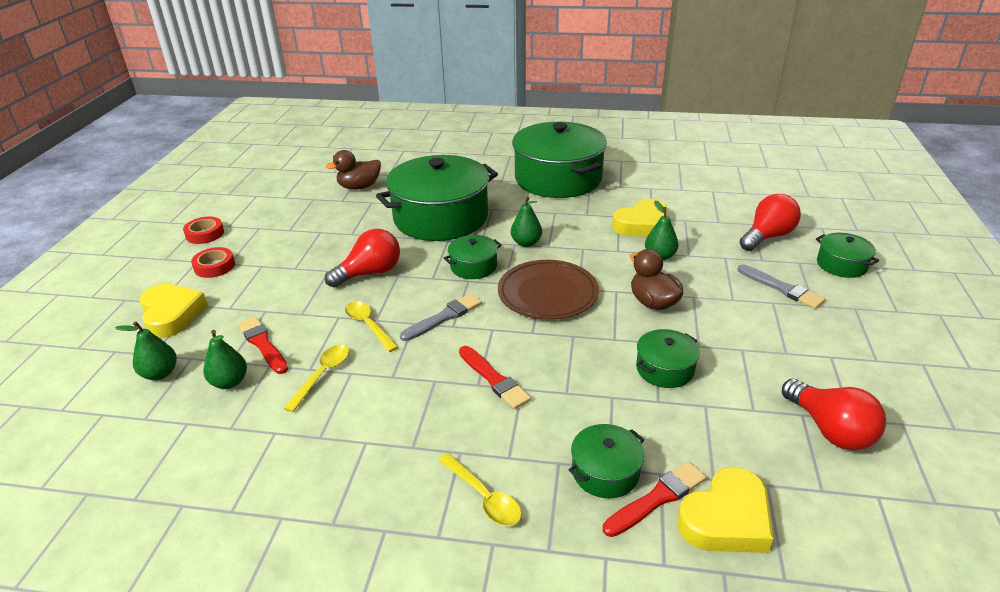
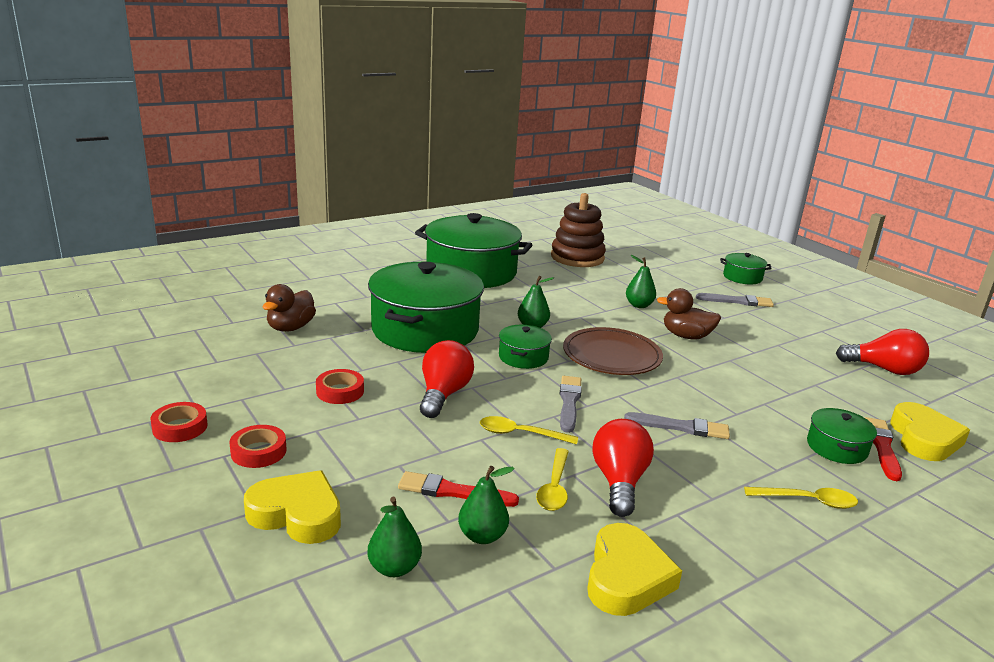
camera: 45 degrees left, 10 degrees down
(314, 244) = (340, 391): none -> red tape
(322, 375) = (554, 487): yellow spoon -> yellow spoon turned 150 degrees counterclockwise
(494, 379) = (681, 427): red brush -> grey brush
(642, 225) = (591, 288): yellow heart -> yellow heart (626, 577)
(665, 369) = (761, 373): green pot -> none
(681, 191) = (577, 257): none -> brown stacking toy
(767, 237) = (678, 272): red light bulb -> red light bulb (619, 482)

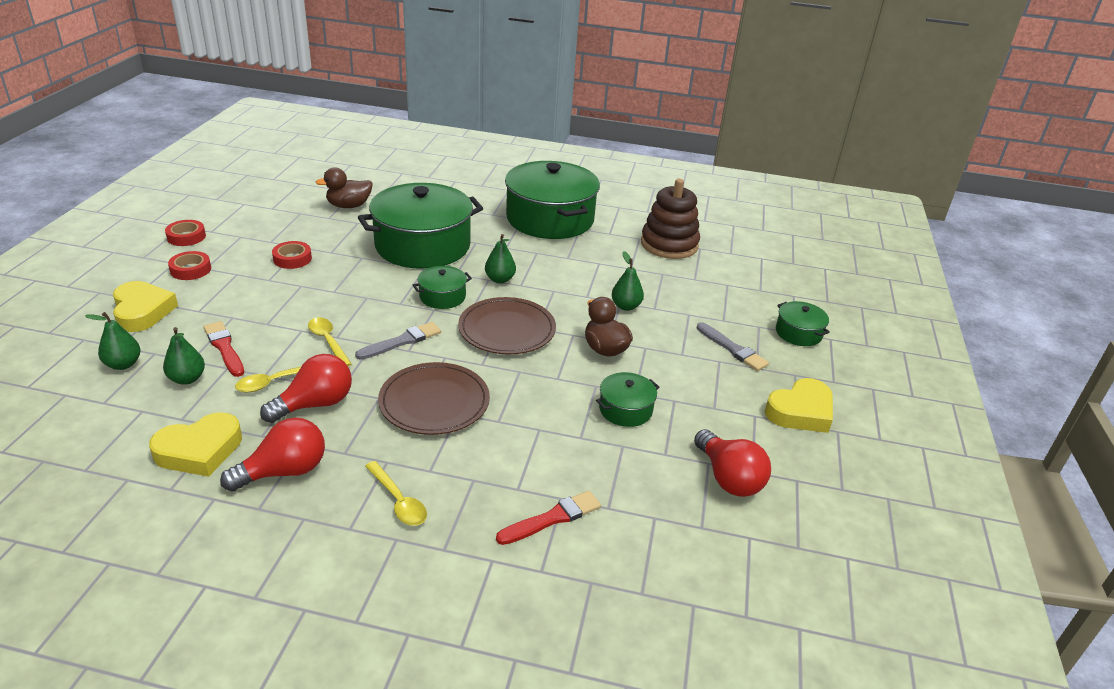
camera: 45 degrees right, 10 degrees up
(443, 394) = (340, 292): red light bulb -> red light bulb (284, 472)
(681, 427) = (434, 402): grey brush -> brown plate
(836, 447) = (513, 492): green pot -> green pot (625, 409)
(924, 439) = (608, 541): yellow heart -> yellow heart (800, 411)

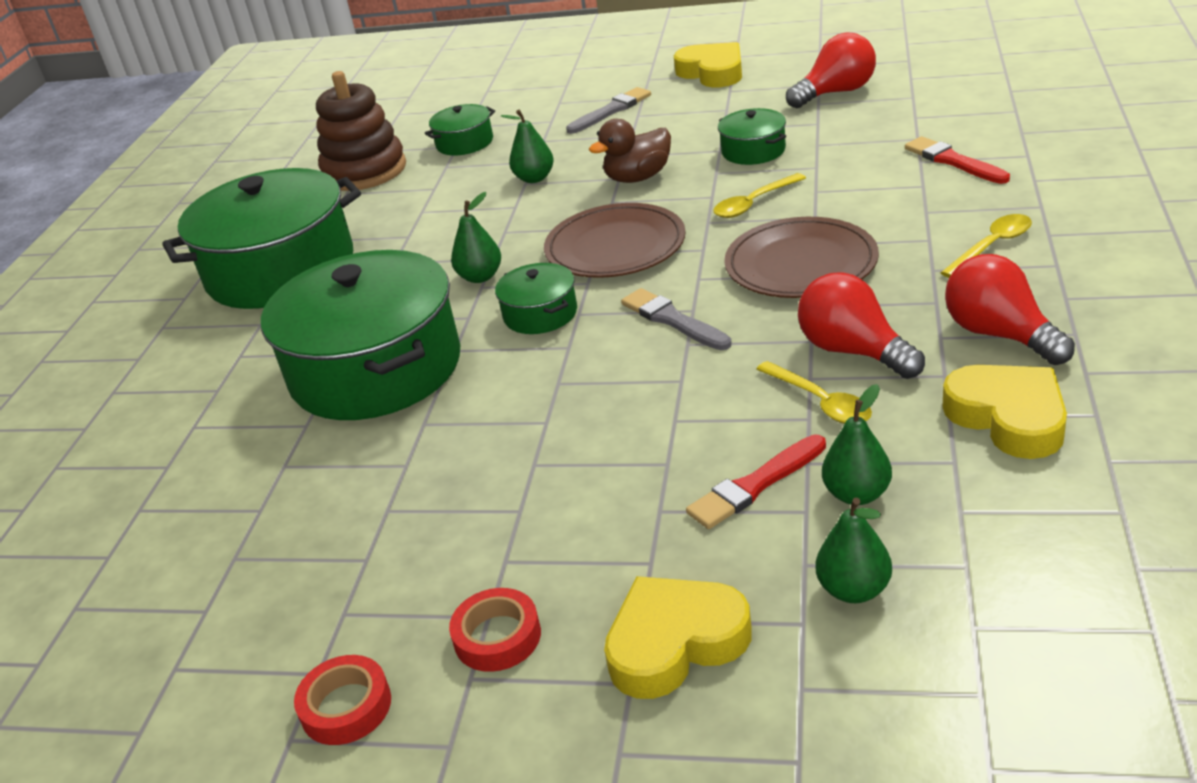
camera: 85 degrees left, 0 degrees up
(292, 259) = (436, 505): red tape -> none
(328, 341) = (696, 384): yellow spoon -> yellow spoon (754, 203)
(349, 206) = (207, 497): brown duck -> none
(798, 333) = (567, 83): green pot -> green pot (464, 143)

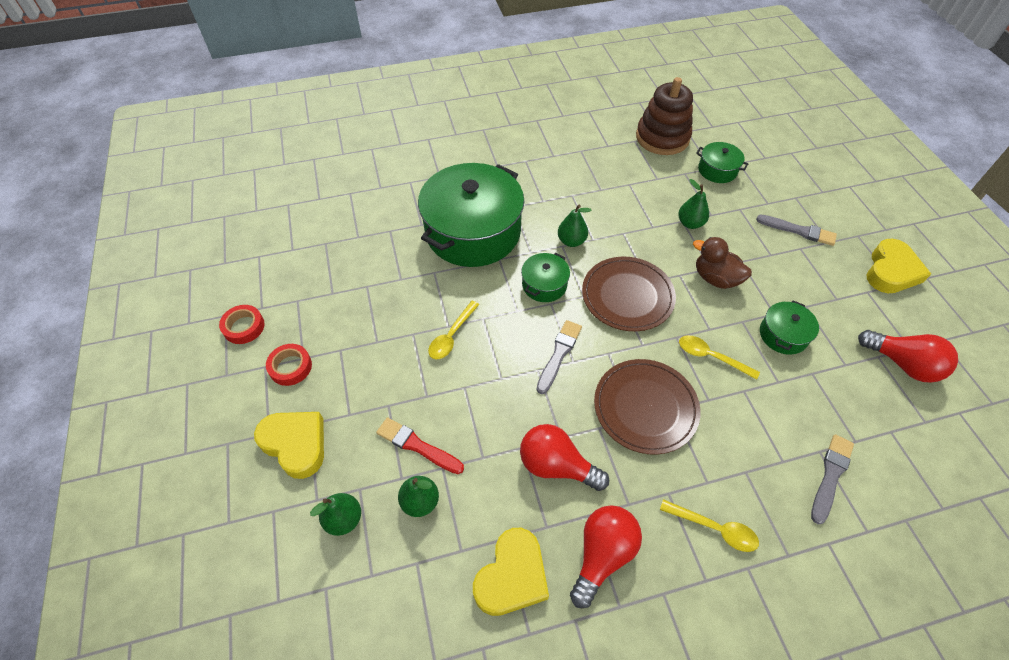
camera: 60 degrees right, 20 degrees up
(280, 270) = (547, 150): green pot -> none
(820, 402) = (499, 460): yellow spoon -> yellow spoon (451, 336)
(854, 351) = (556, 465): red light bulb -> red light bulb turned 90 degrees counterclockwise
(953, 161) = (830, 476): red brush -> grey brush

